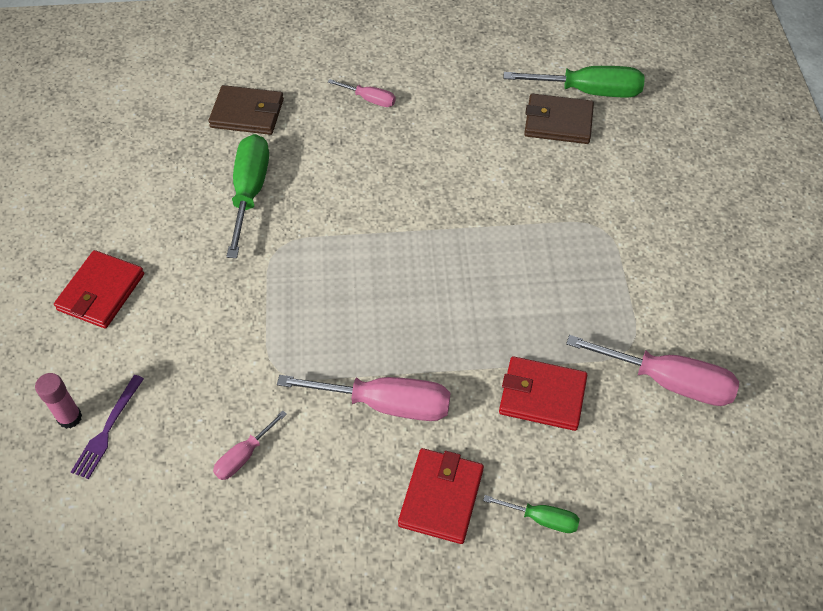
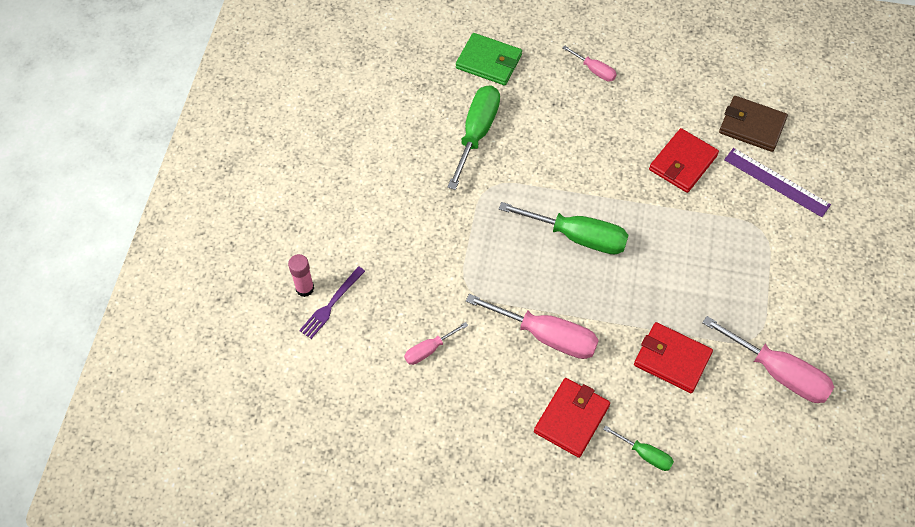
camera: 15 degrees right, 5 degrees up
(101, 292) = (344, 192): red wallet -> red wallet (683, 163)
(247, 113) = (488, 61): brown wallet -> green wallet
(589, 91) = (787, 103): green screwdriver -> green screwdriver (578, 237)
(602, 174) = (776, 182): none -> purple ruler

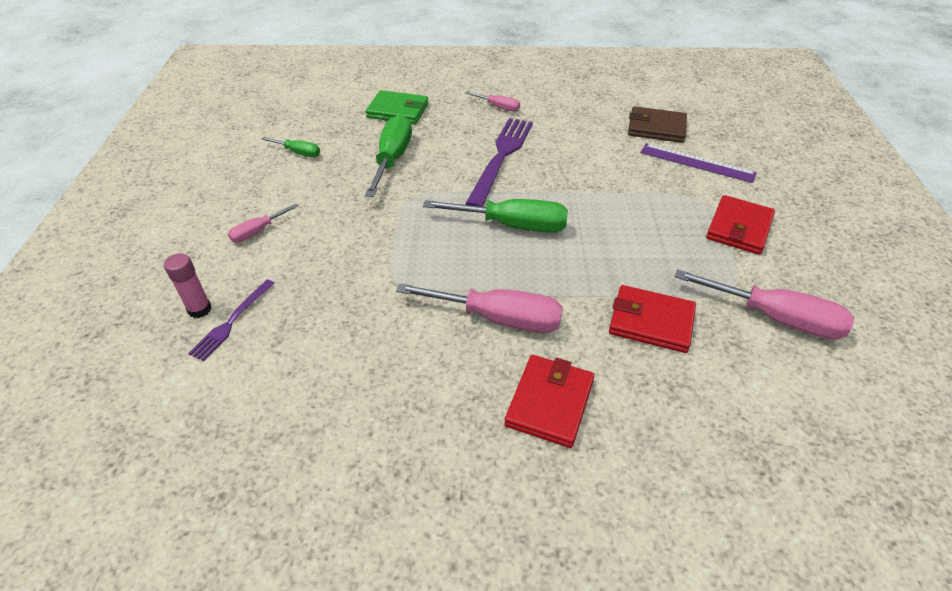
camera: 10 degrees left, 15 degrees down
(429, 350) = (356, 352): pink screwdriver -> pink screwdriver (258, 231)
(583, 146) = (501, 157): none -> purple fork
(645, 454) = (655, 430): green screwdriver -> green screwdriver (298, 153)
(683, 163) = (602, 159): red wallet -> red wallet (739, 228)

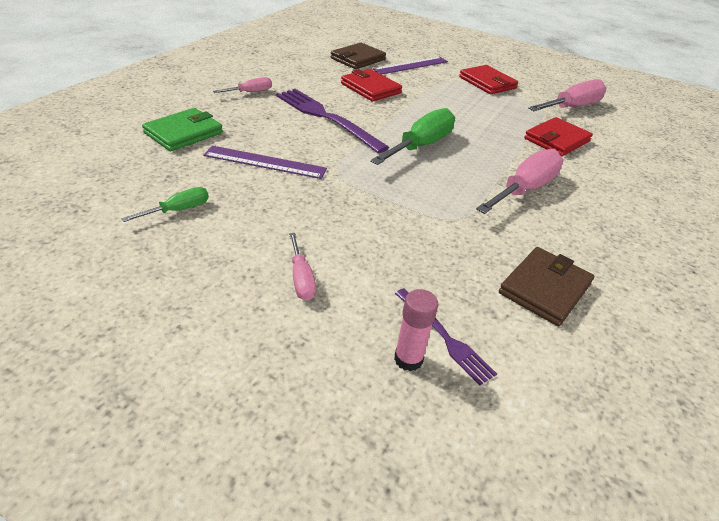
camera: 65 degrees left, 5 degrees down
(330, 369) = (544, 288): none -> brown wallet
(392, 159) = (265, 162): green screwdriver -> purple ruler
(549, 403) = (616, 200): red wallet -> red wallet (370, 88)

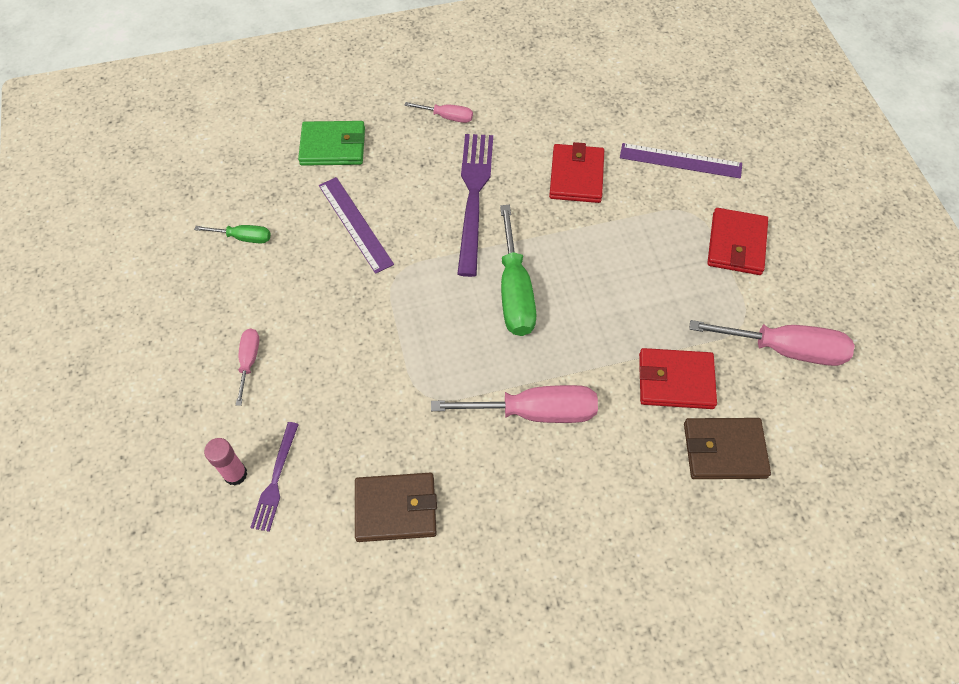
camera: 50 degrees right, 20 degrees up
(301, 279) = (249, 361): pink screwdriver -> pink screwdriver turned 150 degrees clockwise
(358, 59) = (628, 116): brown wallet -> brown wallet (724, 450)
(421, 145) = (514, 292): green screwdriver -> green screwdriver turned 90 degrees clockwise

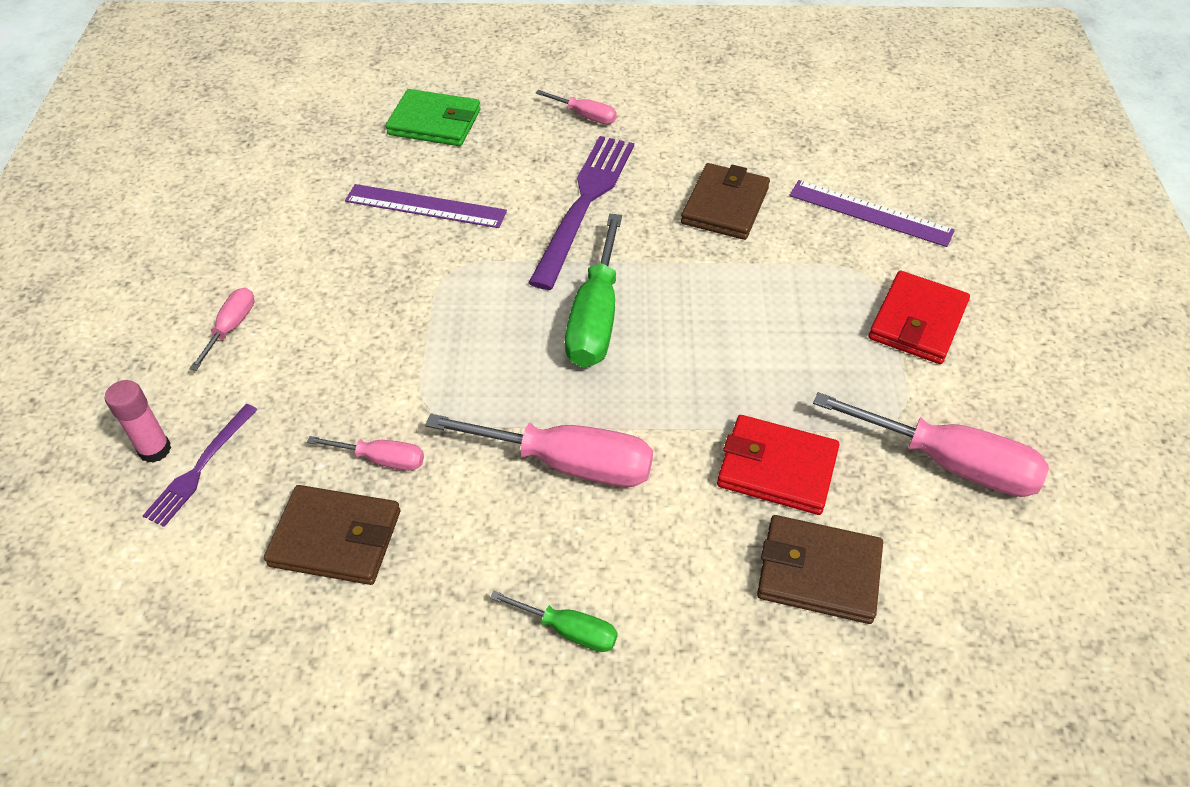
camera: 15 degrees right, 10 degrees down
(244, 238) = (287, 196): green screwdriver -> green screwdriver (569, 630)
(355, 224) = (425, 206): purple ruler -> purple ruler turned 60 degrees counterclockwise
(404, 441) = (382, 459): none -> pink screwdriver
(576, 176) = (725, 206): red wallet -> brown wallet

